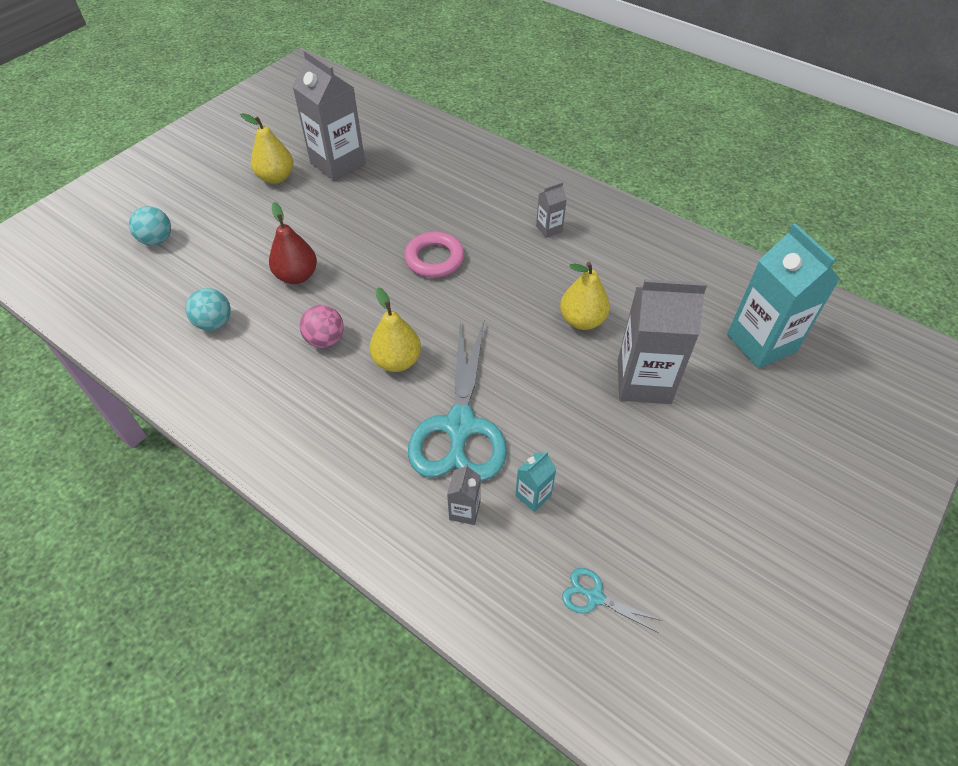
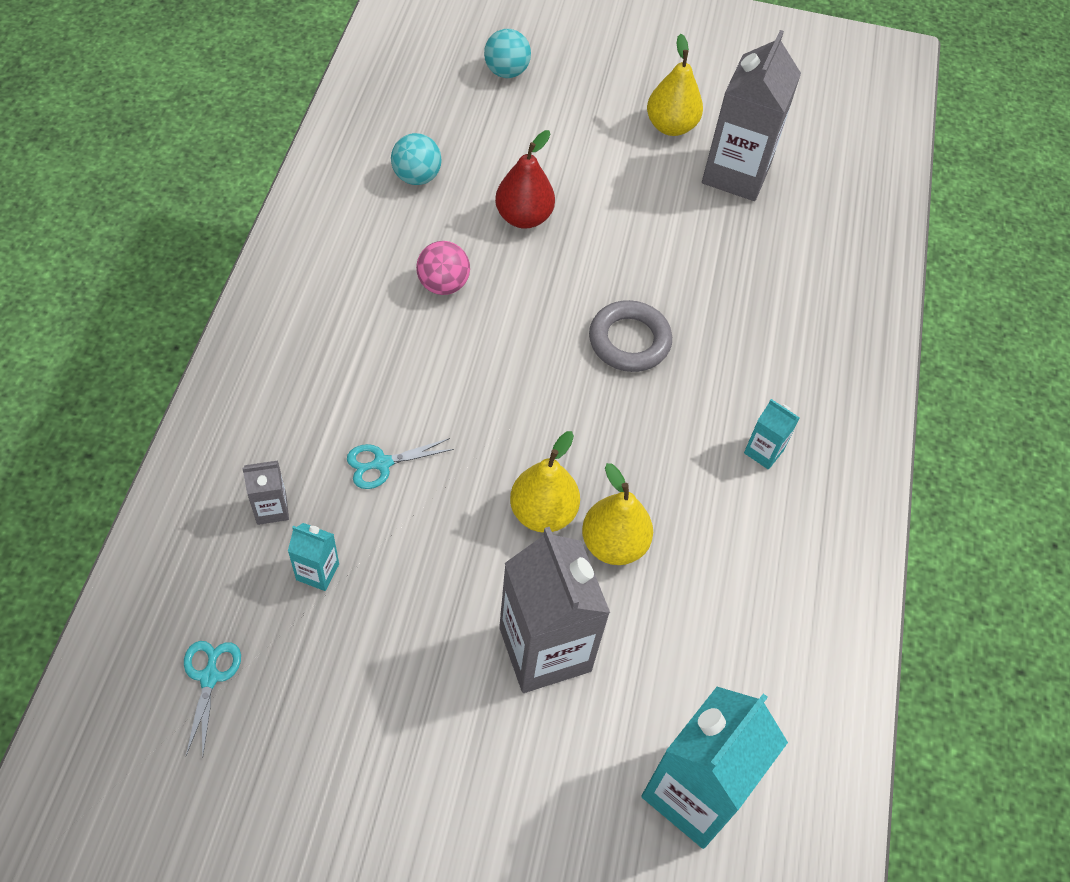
camera: 60 degrees right, 5 degrees up
(397, 361) = (446, 365): yellow pear -> yellow pear (543, 512)
(434, 259) = (629, 341): pink ring -> grey ring
(460, 426) = (382, 463): turquoise scissors -> turquoise scissors, size x0.42
(549, 229) = (763, 451): grey carton -> turquoise carton

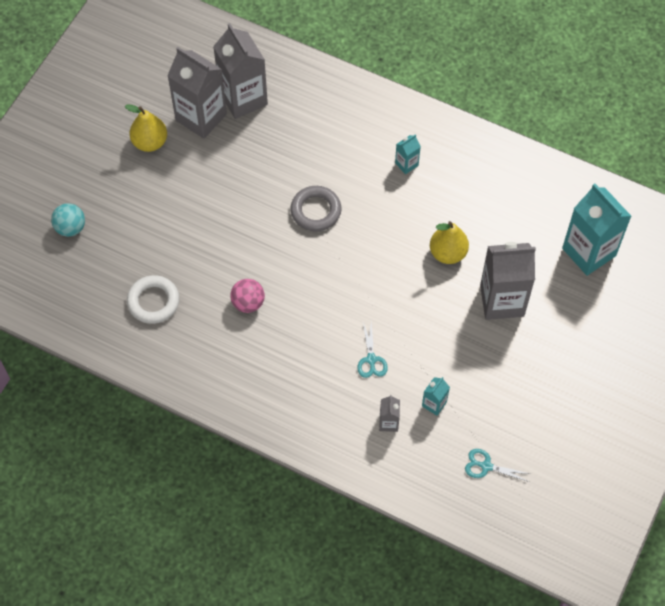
camera: 70 degrees left, 5 degrees up
(416, 177) = (153, 301): turquoise ball -> white ring
(523, 217) = (205, 246): red pear -> none
(543, 512) = (421, 283): yellow pear -> none
(790, 216) = (243, 98): none -> grey carton

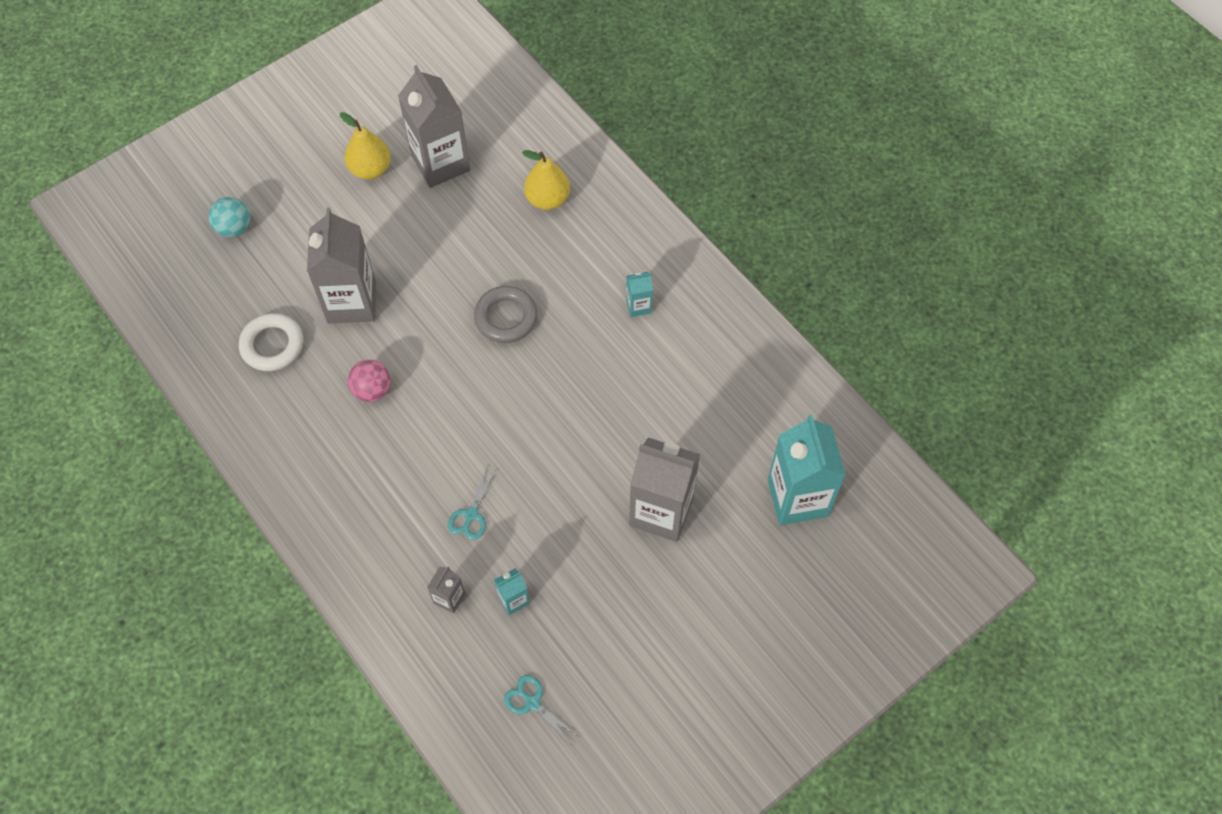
camera: 25 degrees right, 0 degrees up
(243, 98) = (498, 160): grey carton -> grey carton (352, 302)
(448, 253) = (629, 428): yellow pear -> yellow pear (547, 199)

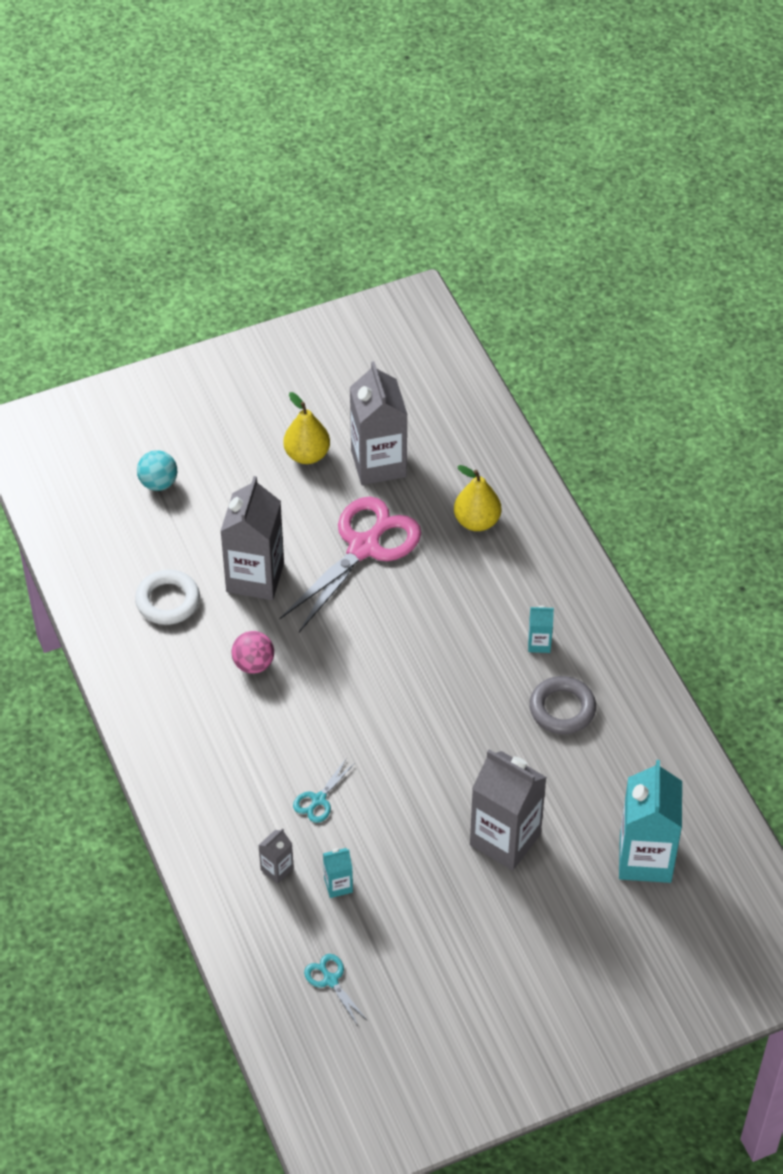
camera: 15 degrees right, 10 degrees down
(448, 249) = (363, 547): none -> pink scissors
(506, 317) = (403, 625): grey ring -> grey ring (562, 709)

